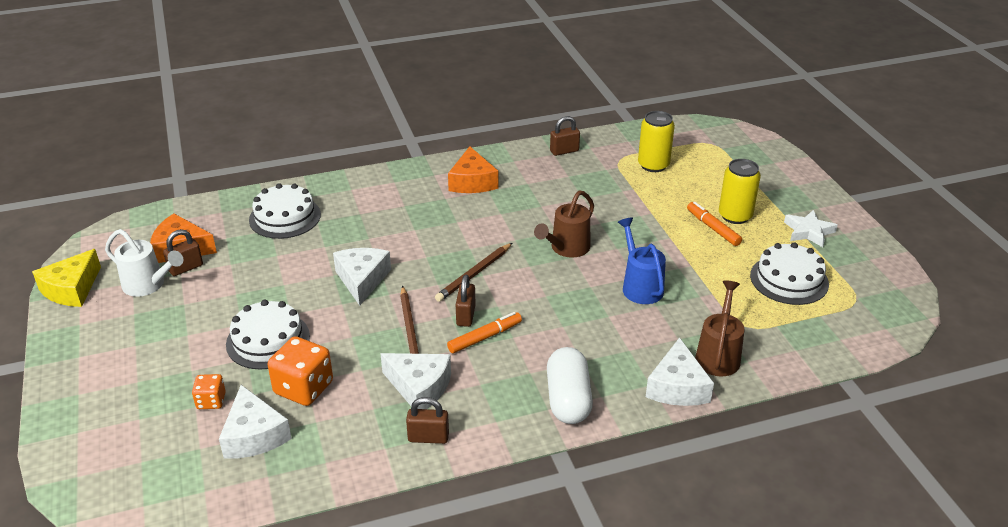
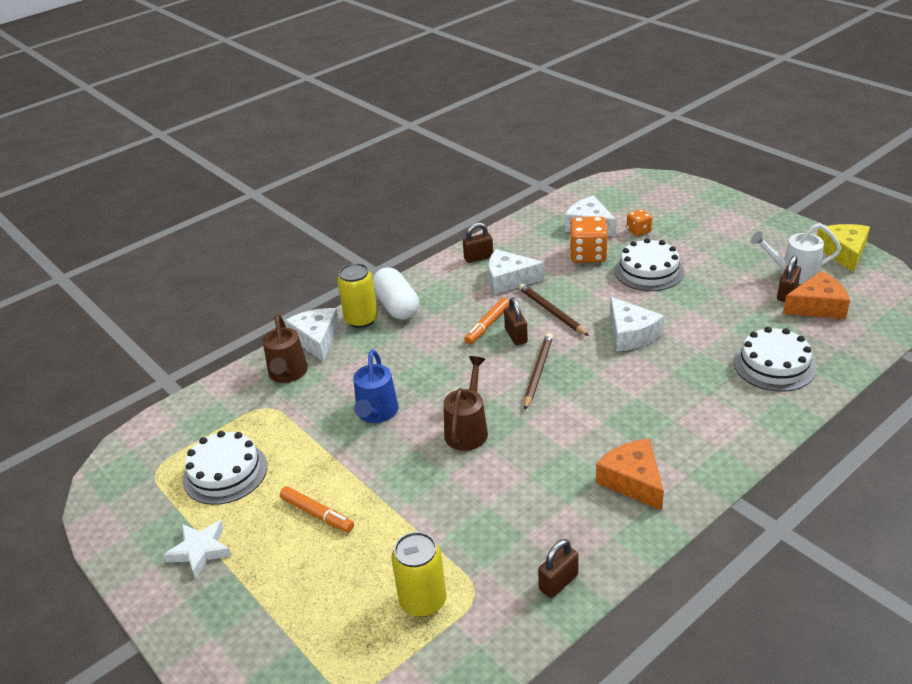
camera: 160 degrees right, 0 degrees up
(640, 286) = (376, 414): blue watering can -> blue watering can turned 45 degrees clockwise
(735, 216) = (293, 544): yellow can -> yellow can (361, 319)

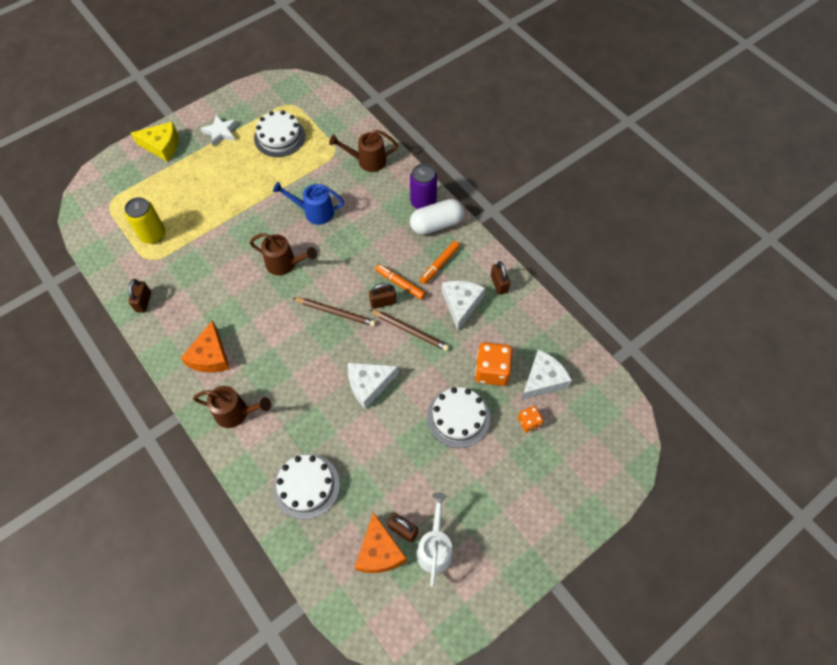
camera: 90 degrees right, 25 degrees up
(316, 340) = (403, 175): white cheese -> none
(317, 514) = (232, 184): orange marker -> orange marker (439, 265)
(361, 319) = (423, 202): yellow can -> purple can
(551, 312) = (410, 330): brown pencil -> brown pencil turned 60 degrees clockwise
(558, 582) = (143, 302): brown padlock -> brown padlock turned 45 degrees clockwise
(632, 481) = (210, 356): orange cheese -> orange cheese turned 120 degrees clockwise
(707, 439) = (236, 413): none -> brown watering can
(843, 252) = (464, 612): yellow cheese -> yellow cheese (162, 146)

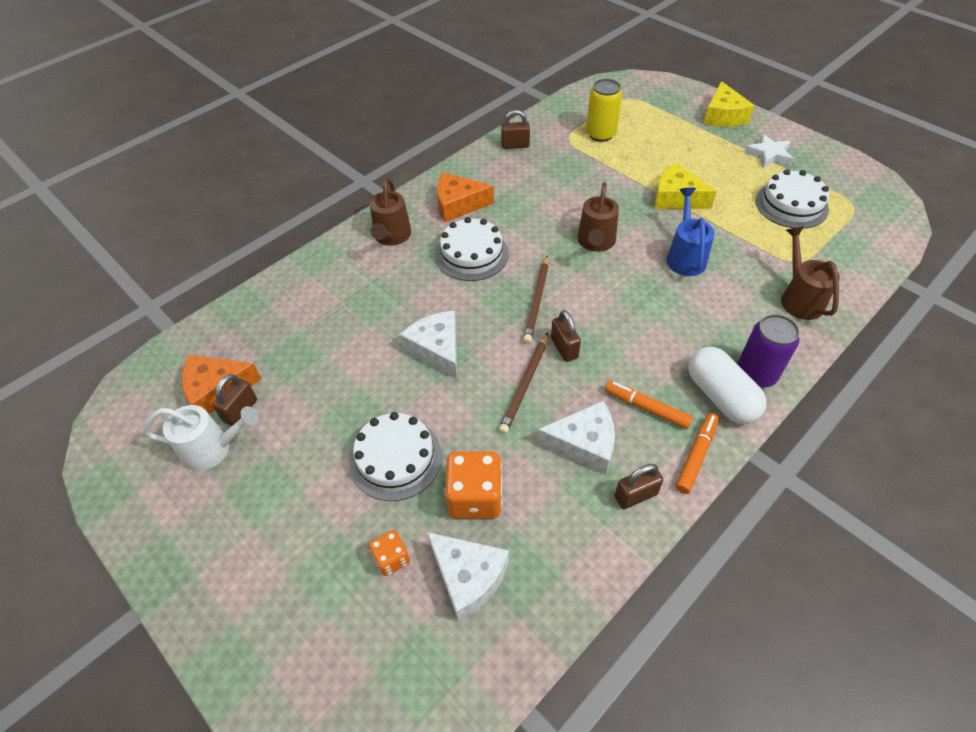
camera: 85 degrees right, 10 degrees down
(251, 202) = (676, 198): none -> yellow cheese
(306, 486) = (303, 309): white cake -> white cake (471, 254)
(400, 284) = (599, 363): orange marker -> orange marker (696, 456)

